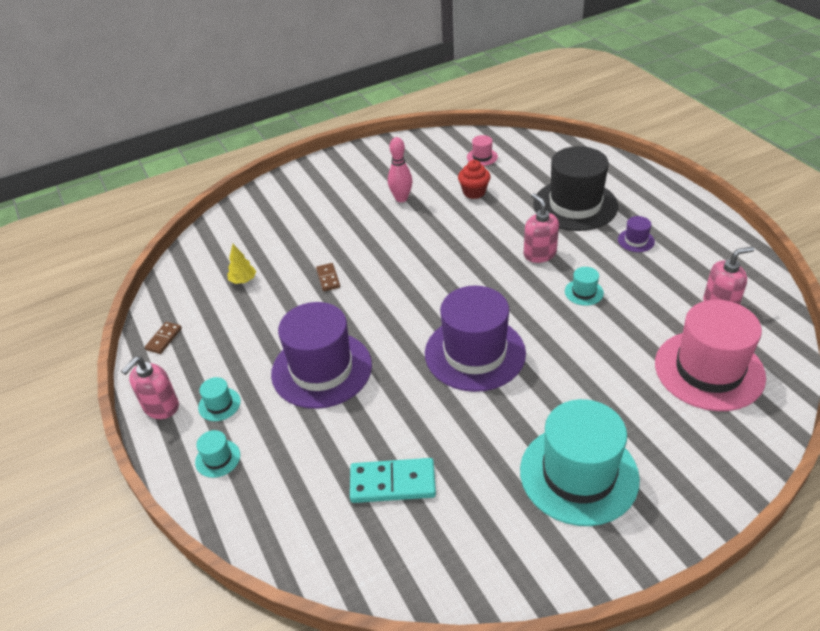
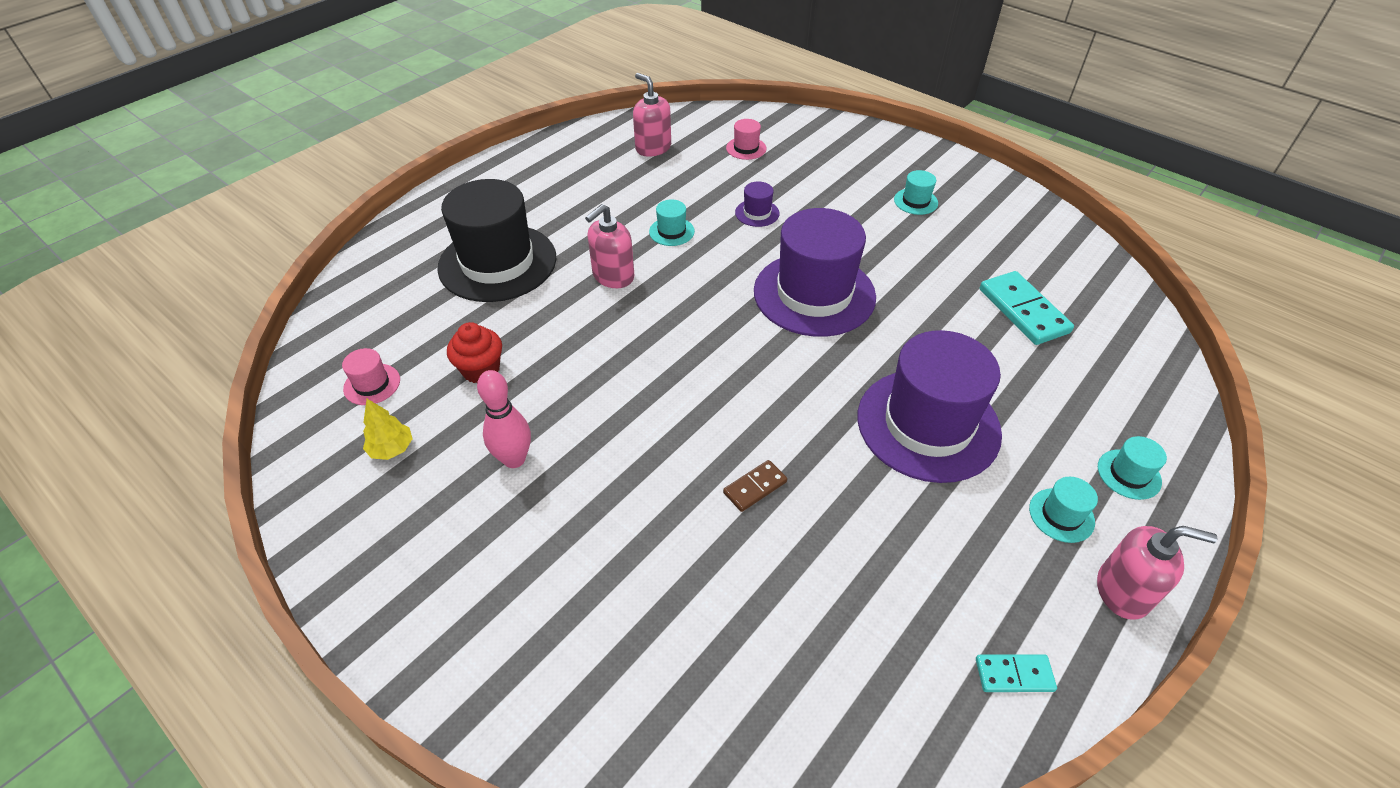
camera: 115 degrees left, 5 degrees up
(164, 339) = (1014, 675): brown domino -> turquoise domino
(243, 280) = (816, 617): yellow tree -> yellow tree (392, 449)
(579, 474) = (915, 201): turquoise hat -> turquoise hat, size x0.41
(636, 240) = (562, 207): purple hat -> purple hat (757, 213)
(709, 370) = (746, 148): pink hat -> pink hat, size x0.41

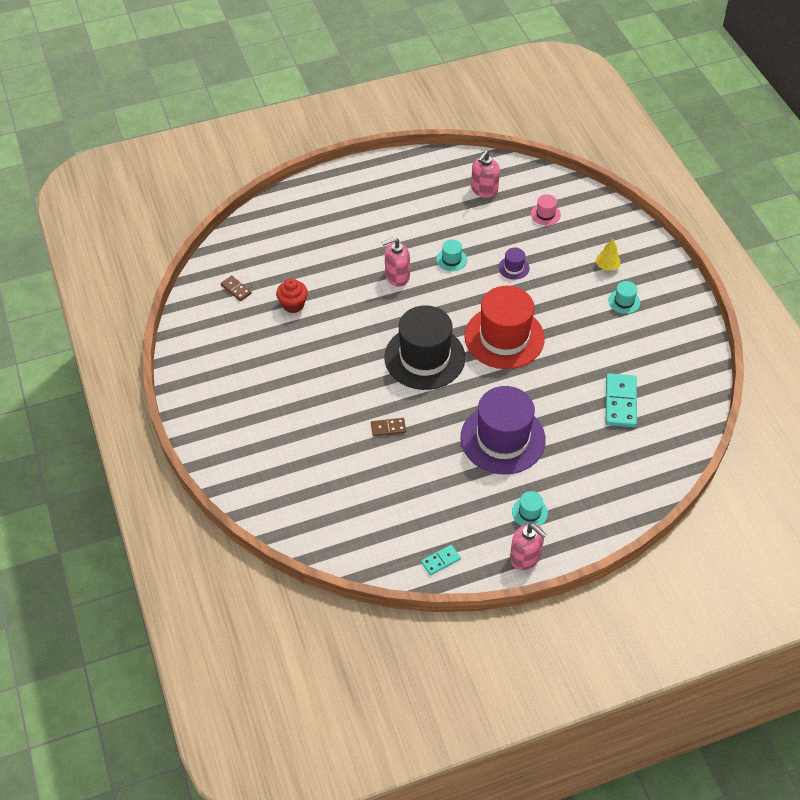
camera: 30 degrees right, 5 degrees up
(372, 384) = (236, 289): pink hat -> brown domino
(392, 449) = (229, 329): yellow tree -> yellow tree (607, 266)
(497, 263) = (338, 240): black hat -> black hat (424, 357)
(514, 459) = (283, 361): pink bowling pin -> none
(653, 148) = (484, 190): pink soap dispenser -> pink soap dispenser turned 135 degrees counterclockwise
(814, 294) = (504, 337): purple hat -> red hat
(1014, 675) = (440, 561): turquoise domino -> turquoise domino turned 60 degrees counterclockwise
(1129, 474) = (586, 512): turquoise hat -> none

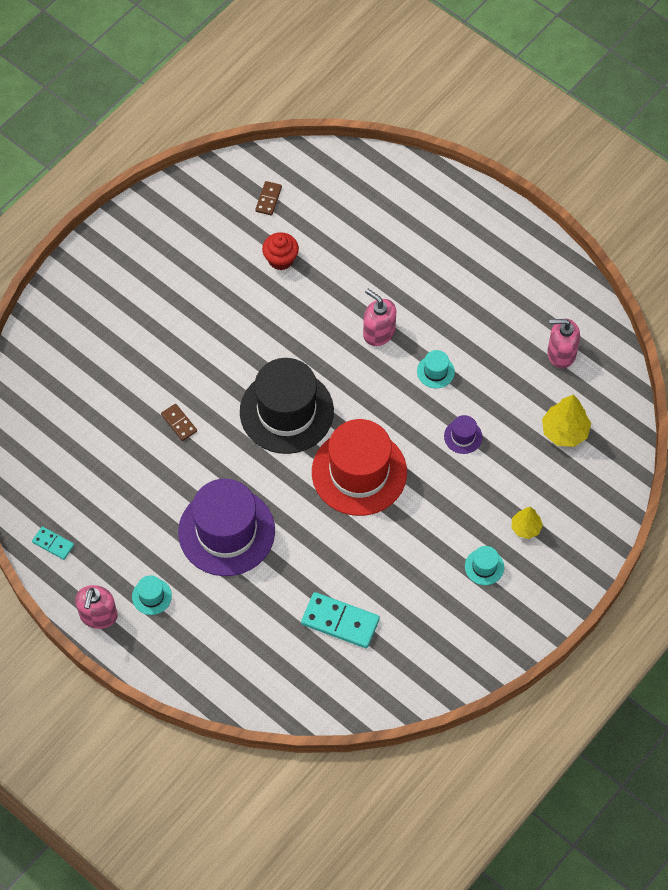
camera: 60 degrees right, 10 degrees up
(545, 214) = (564, 431): pink hat -> yellow tree
(620, 402) = (340, 622): turquoise domino -> turquoise domino turned 45 degrees clockwise

